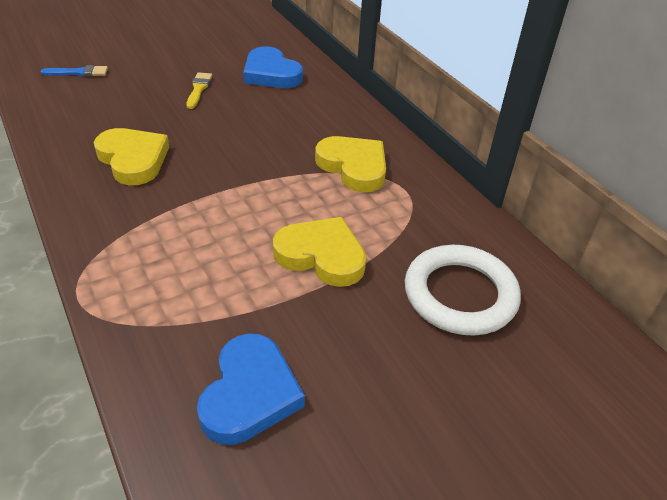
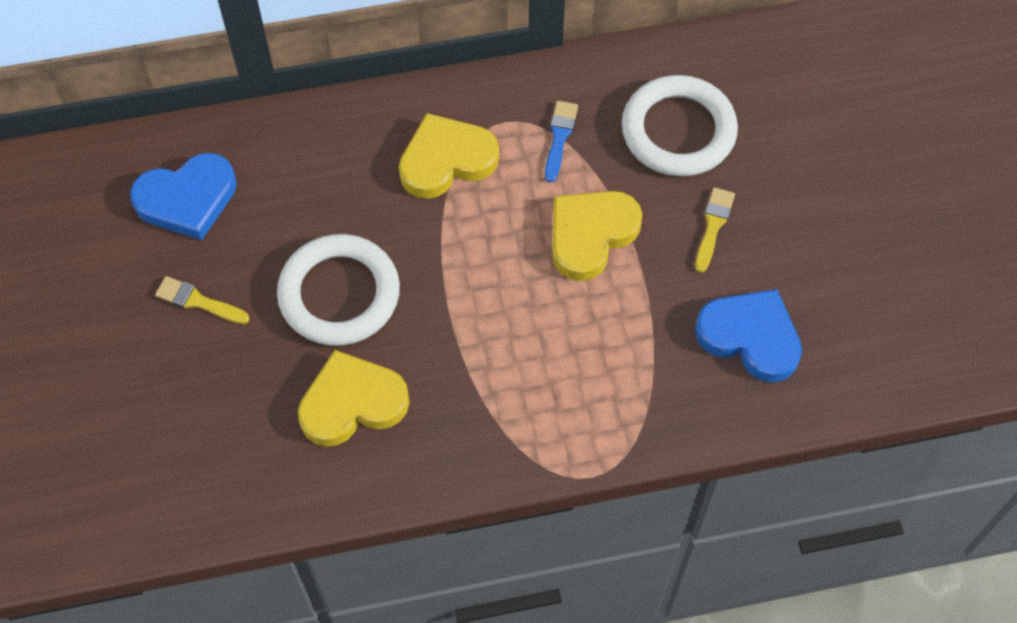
camera: 70 degrees left, 20 degrees up
(79, 72) = (85, 462): blue brush -> blue brush (559, 137)
(221, 139) = (339, 294): none -> white ring
(369, 339) = (713, 226): none -> yellow brush

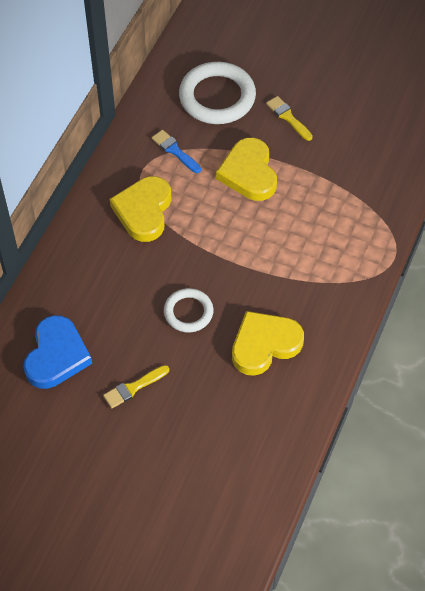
camera: 55 degrees left, 5 degrees down
(339, 294) = (188, 312): white ring -> white ring, size x0.58
(352, 403) = (264, 345): yellow heart -> yellow heart turned 45 degrees clockwise
(750, 337) = (366, 142): blue heart -> none

